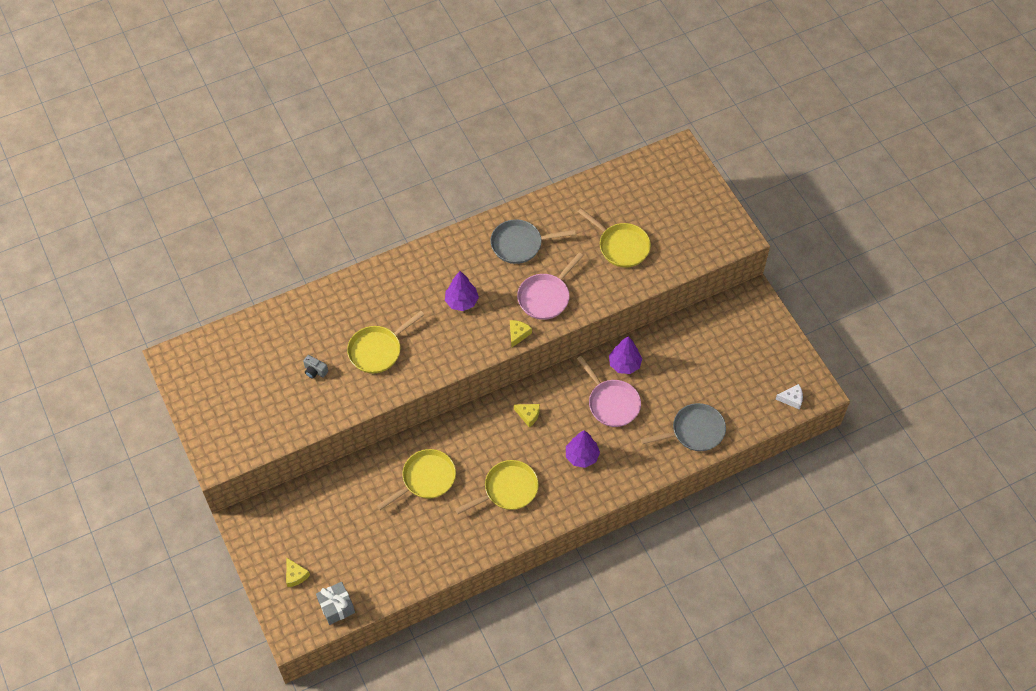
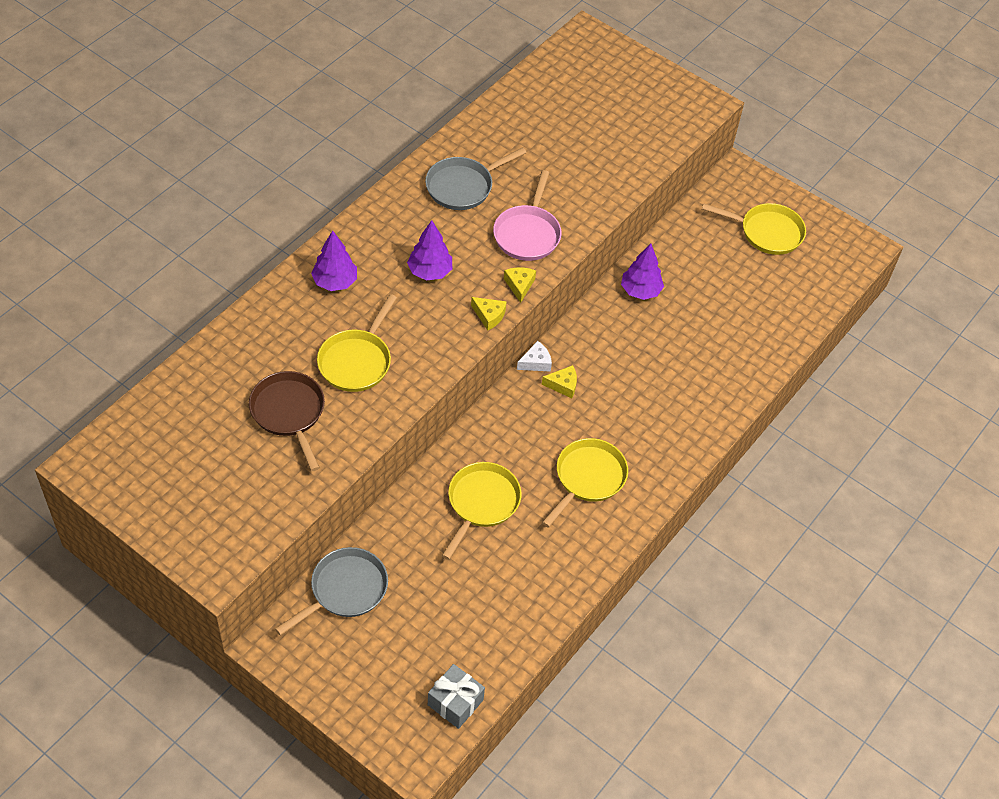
camera: 30 degrees left, 5 degrees down
(295, 575) = (380, 685): yellow cheese -> yellow cheese (489, 316)
(315, 371) = (289, 413): grey camera -> brown pan
(581, 456) = (652, 408): purple tree -> purple tree (335, 282)
(611, 403) = (651, 337): pink pan -> none
(621, 246) = (581, 152): yellow pan -> yellow pan (767, 232)
(694, 431) = (761, 335): grey pan -> grey pan (344, 590)
(791, 399) = (843, 265): white cheese -> white cheese (536, 362)

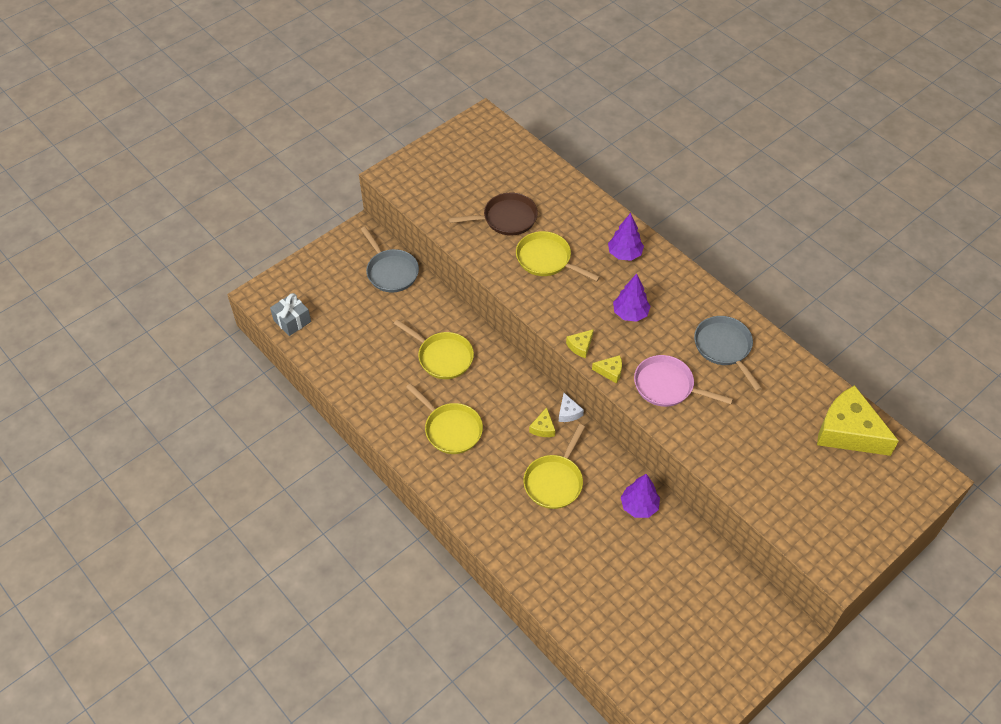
camera: 105 degrees right, 0 degrees up
(548, 91) = (848, 431): none -> yellow cheese
(767, 232) = (707, 637): yellow pan -> yellow pan (555, 481)

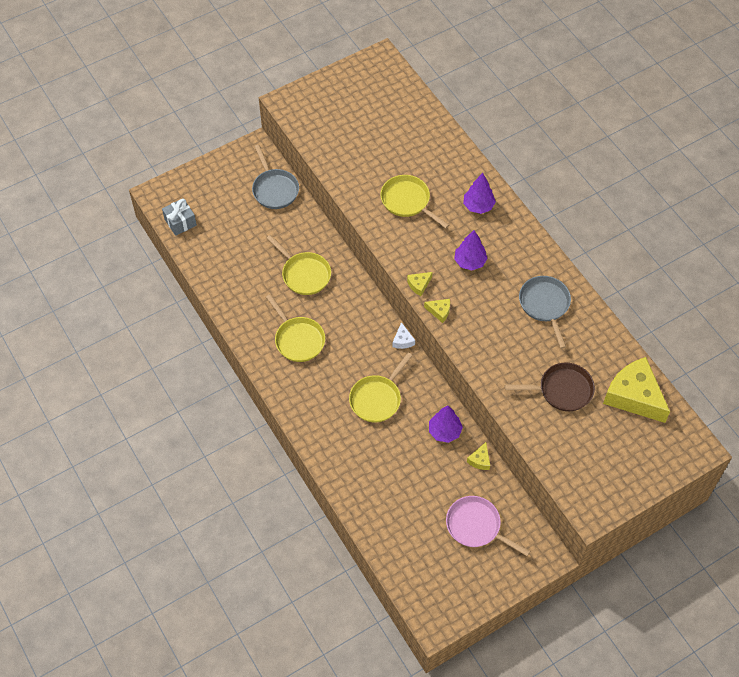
camera: 10 degrees right, 5 degrees up
(506, 218) = (380, 158): brown pan -> brown pan (561, 390)
(543, 428) = (377, 350): yellow cheese -> yellow cheese (480, 460)
(667, 386) = (486, 332): pink pan -> pink pan (476, 526)

